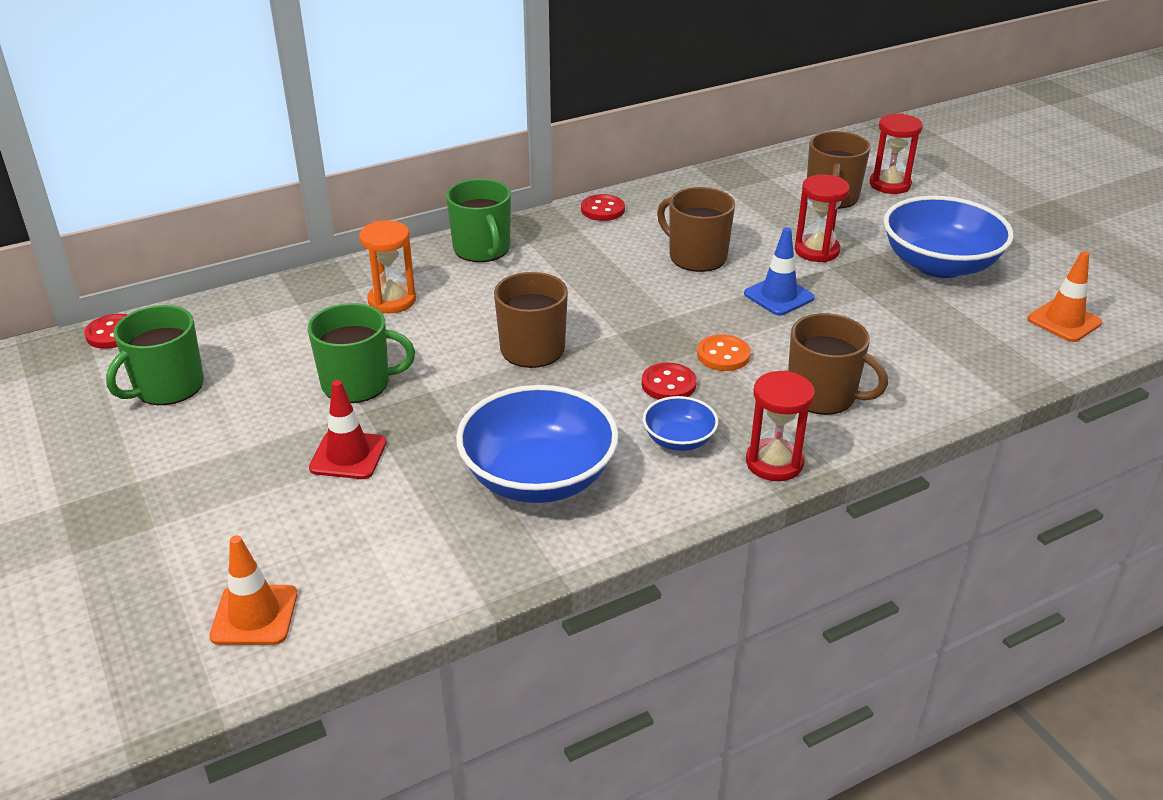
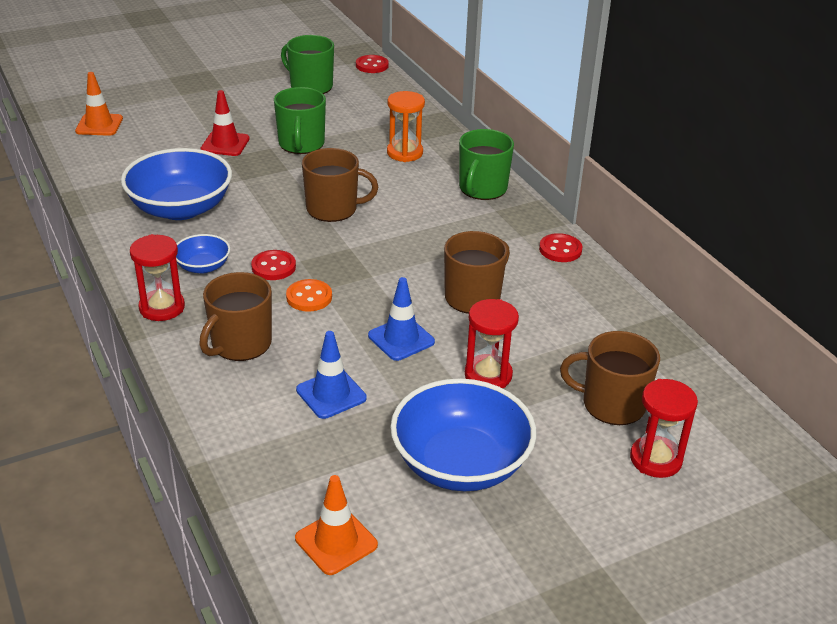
camera: 90 degrees right, 0 degrees up
(482, 249) = (482, 189): green mug -> green mug turned 45 degrees counterclockwise
(880, 333) = (331, 394): none -> blue traffic cone

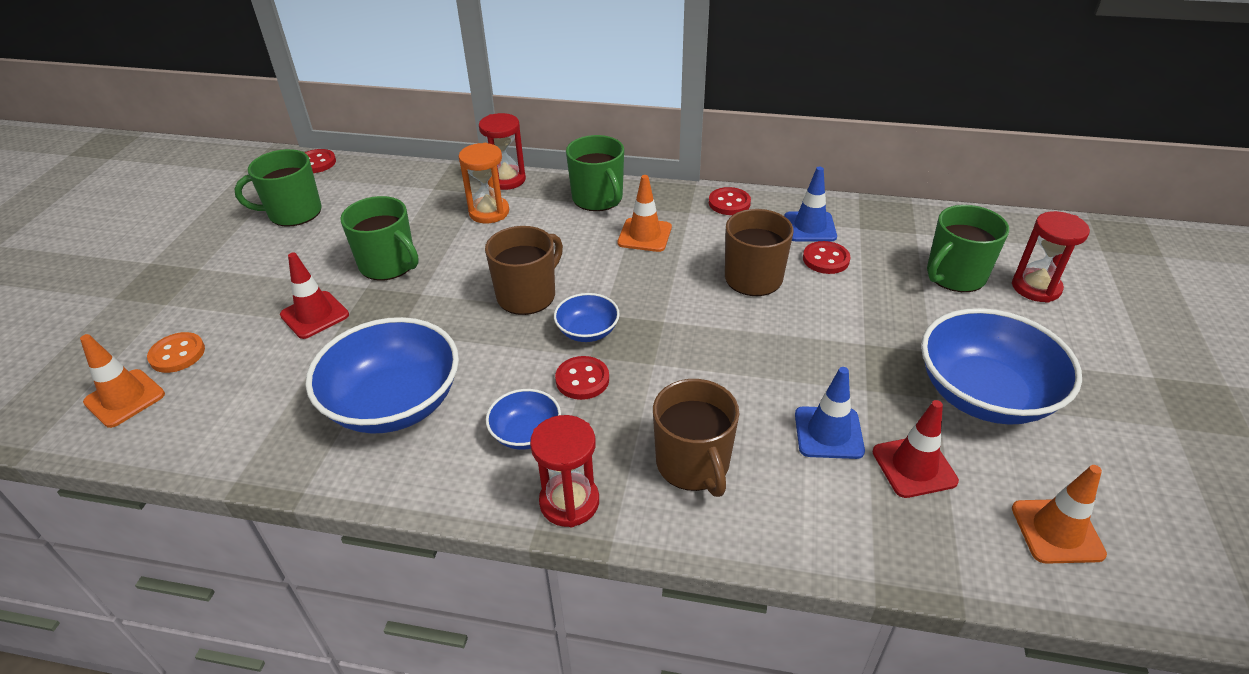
camera: 50 degrees left, 5 degrees up
(309, 297) = (658, 377): orange button -> orange button (177, 354)
(324, 249) = (587, 331): none -> blue bowl
(336, 447) = (914, 466): none -> red traffic cone
(401, 339) = (778, 347): blue traffic cone -> blue traffic cone (810, 227)
(463, 227) = (644, 235): none -> orange traffic cone
(488, 375) = (871, 321): red hourglass -> red hourglass (506, 180)
(544, 325) = (825, 259): none -> red button
(612, 404) = (954, 276): brown mug -> green mug

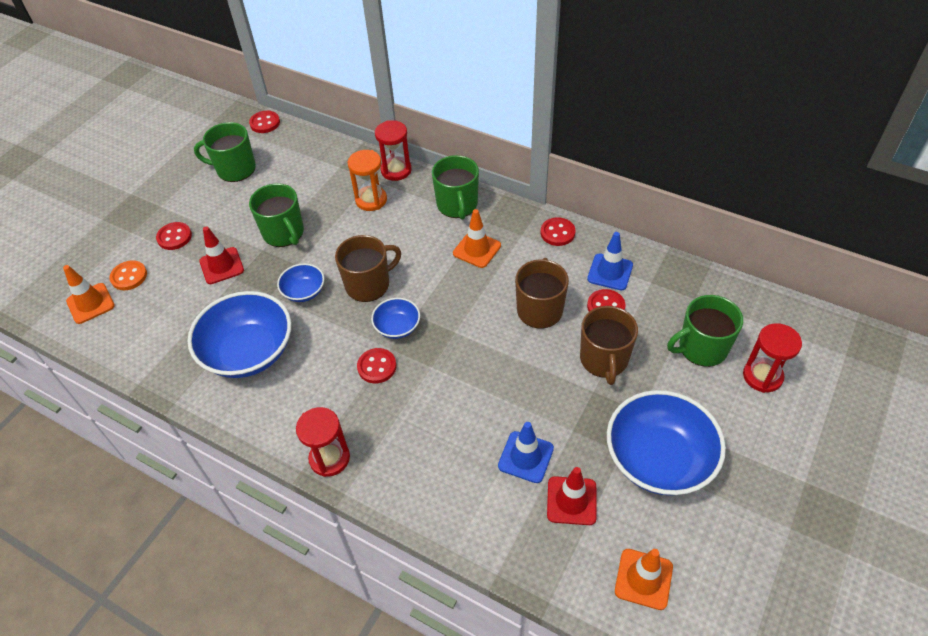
camera: 20 degrees right, 10 degrees up
(232, 297) = (174, 237): none -> red button
(526, 433) = (323, 399): blue bowl -> blue bowl (304, 291)
(693, 464) = (421, 454): brown mug -> brown mug (604, 360)

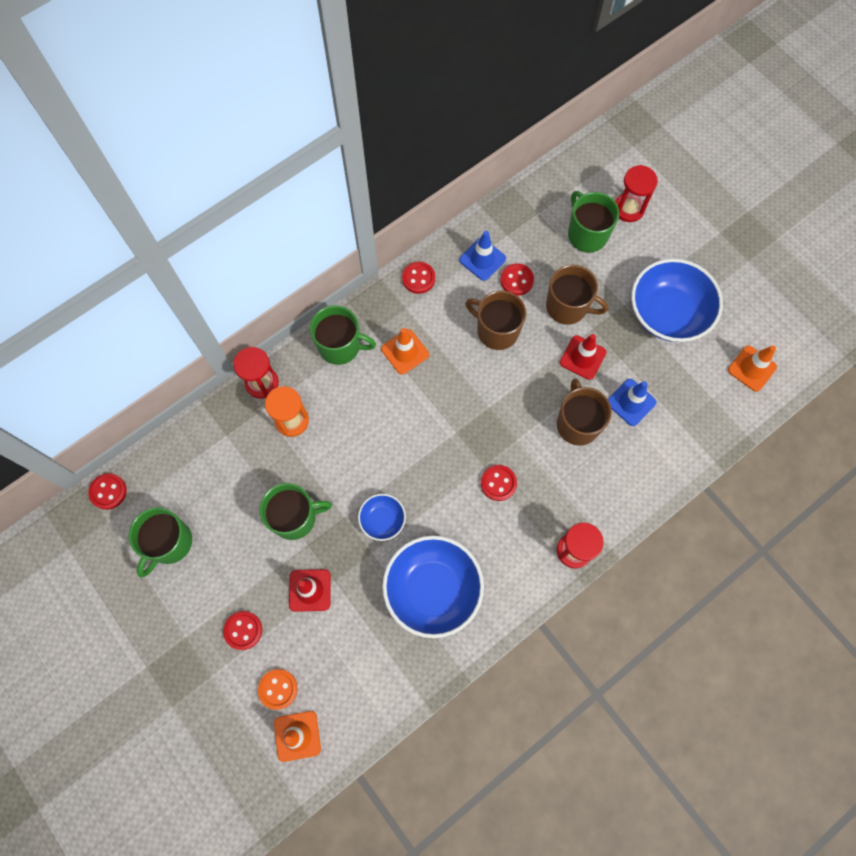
camera: 70 degrees left, 20 degrees up
(368, 284) = (402, 459): brown mug -> brown mug (577, 423)
(397, 327) = (463, 451): blue bowl -> none
(571, 501) = (678, 387): red traffic cone -> red traffic cone (582, 357)
(701, 348) = (586, 234): green mug -> green mug turned 150 degrees clockwise

